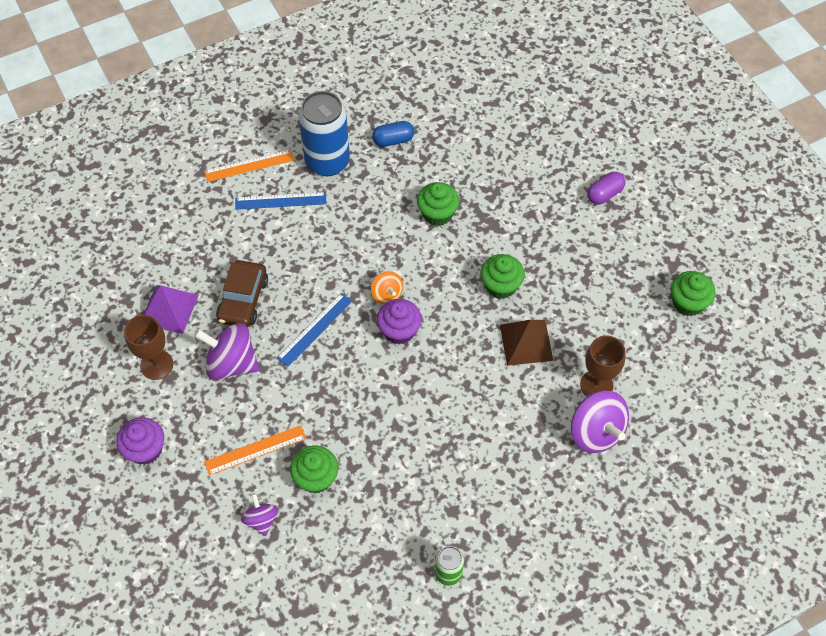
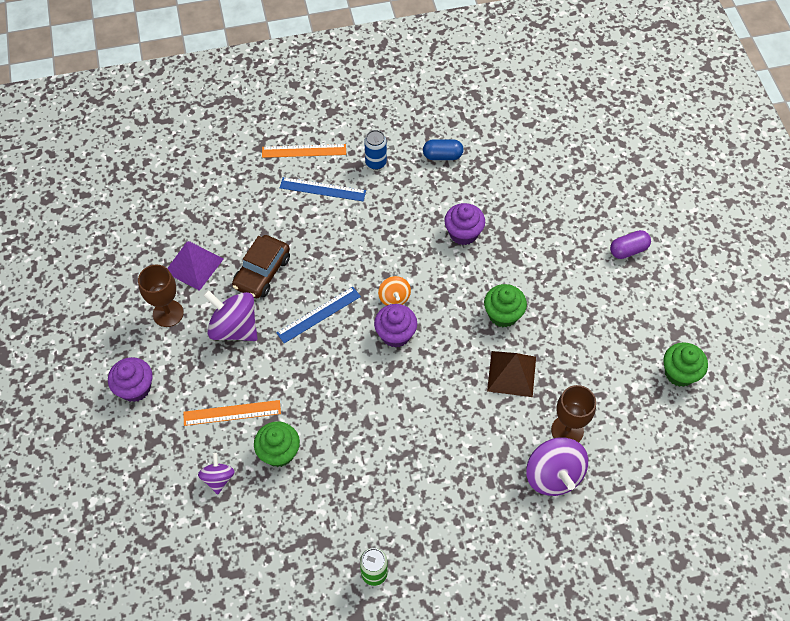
camera: 15 degrees right, 0 degrees up
(327, 162) = (376, 162): blue can -> blue can, size x0.50
(437, 214) = (463, 233): green cupcake -> purple cupcake

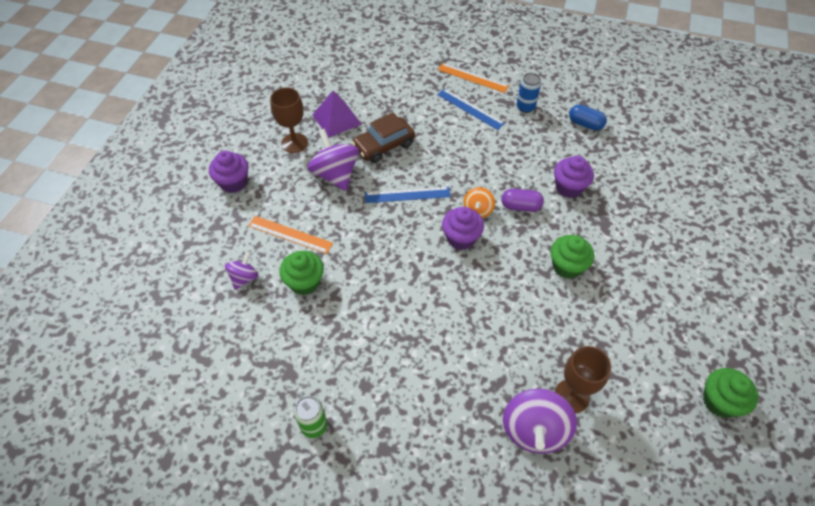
camera: 30 degrees right, 5 degrees down
(511, 373) = (546, 319): brown pyramid -> none
(628, 250) = (721, 267): purple capsule -> purple capsule (520, 206)

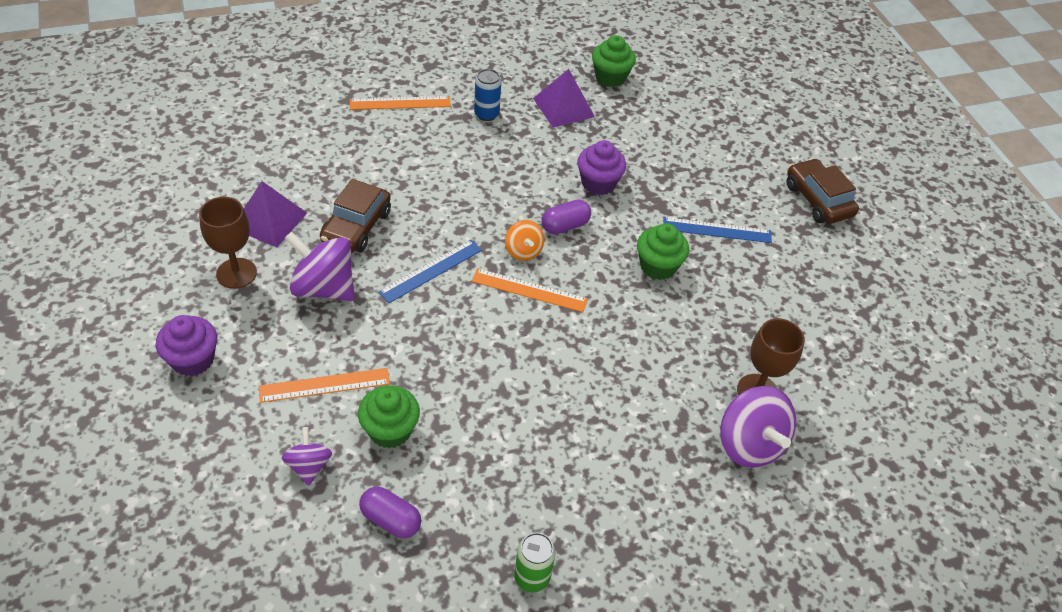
camera: 40 degrees left, 5 degrees down
(262, 337) = (390, 520): none -> purple capsule
(461, 238) = (529, 290): purple cupcake -> orange ruler
(470, 109) = (425, 141): blue ruler -> blue ruler (717, 230)
(585, 124) = (563, 107): blue capsule -> purple pyramid
(719, 401) = (879, 323): green cupcake -> green cupcake (610, 77)
(743, 279) = (818, 200): none -> brown car

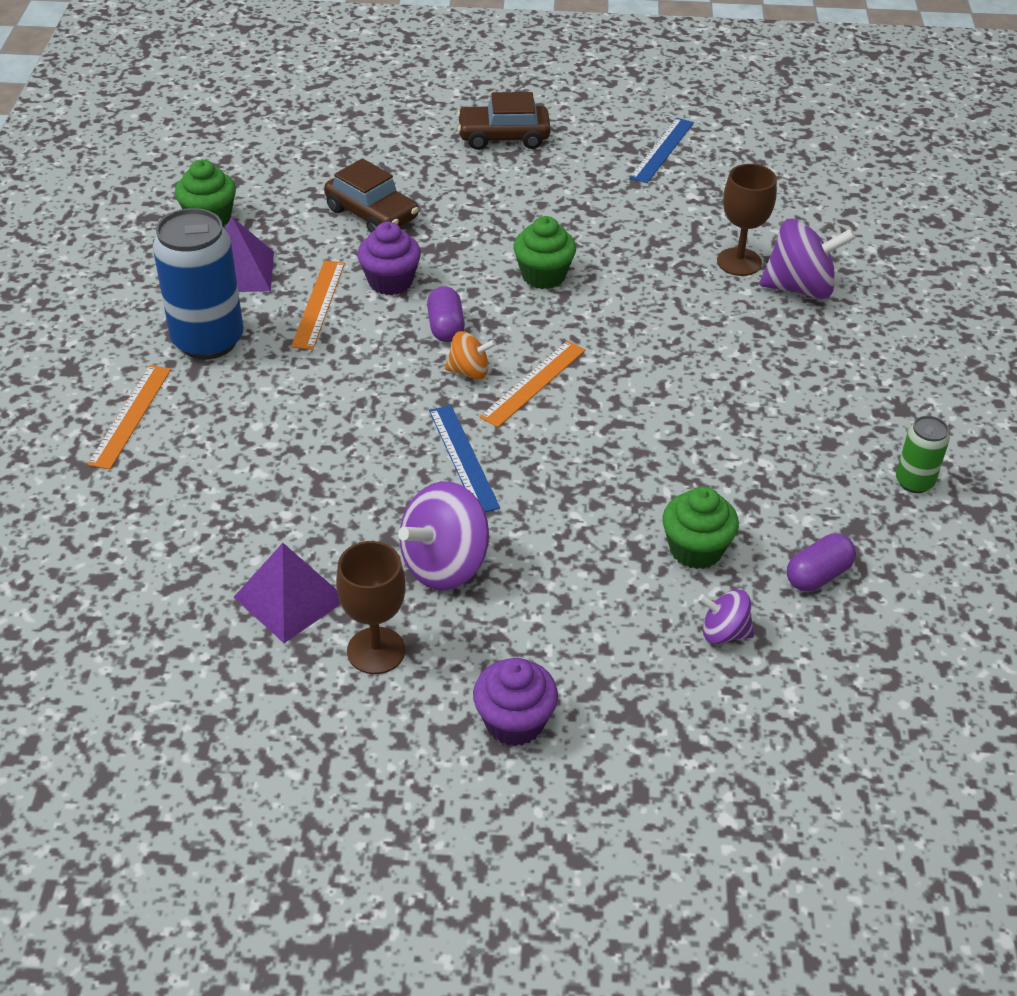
camera: 65 degrees left, 5 degrees down
(324, 385) = (607, 595): orange ruler -> orange ruler (318, 304)
(356, 227) = (350, 511): brown car -> brown car (372, 214)
(486, 114) = (208, 341): blue can -> blue can, size x1.99
(717, 230) = (511, 218): blue ruler -> blue ruler (662, 150)

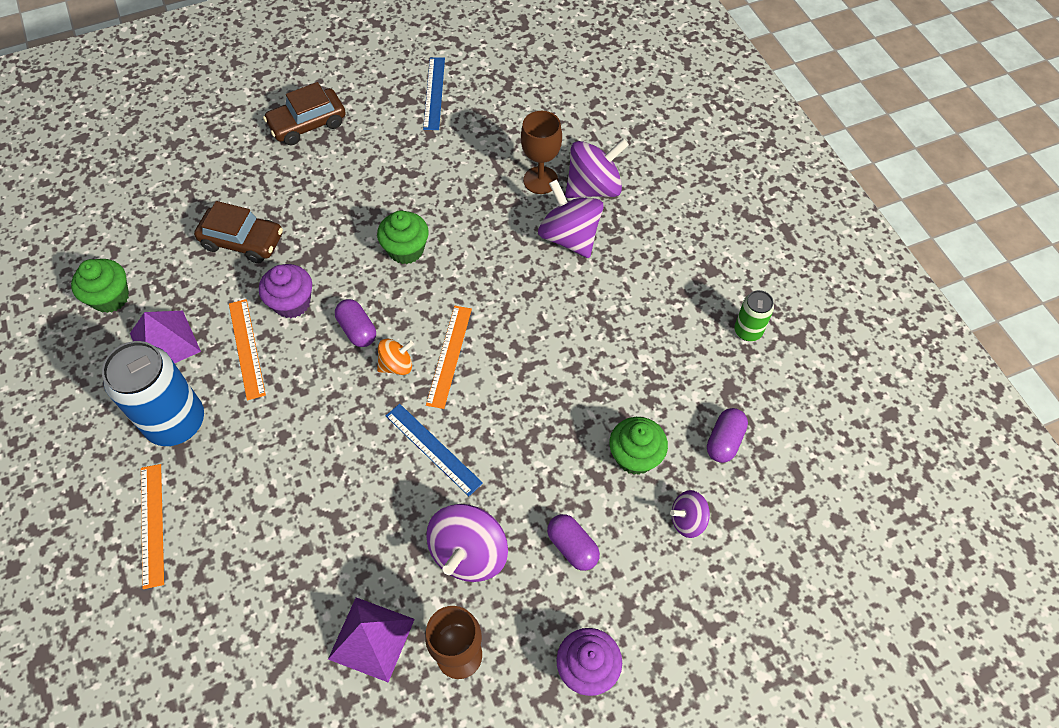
camera: 25 degrees left, 15 degrees up
(567, 604) = (572, 547): none -> purple capsule
(742, 323) = (569, 237): none -> purple spinning top

